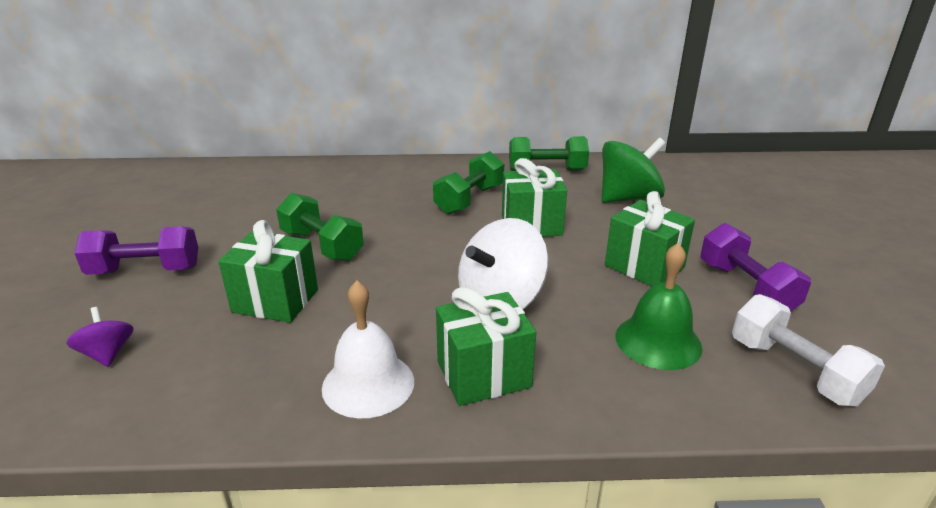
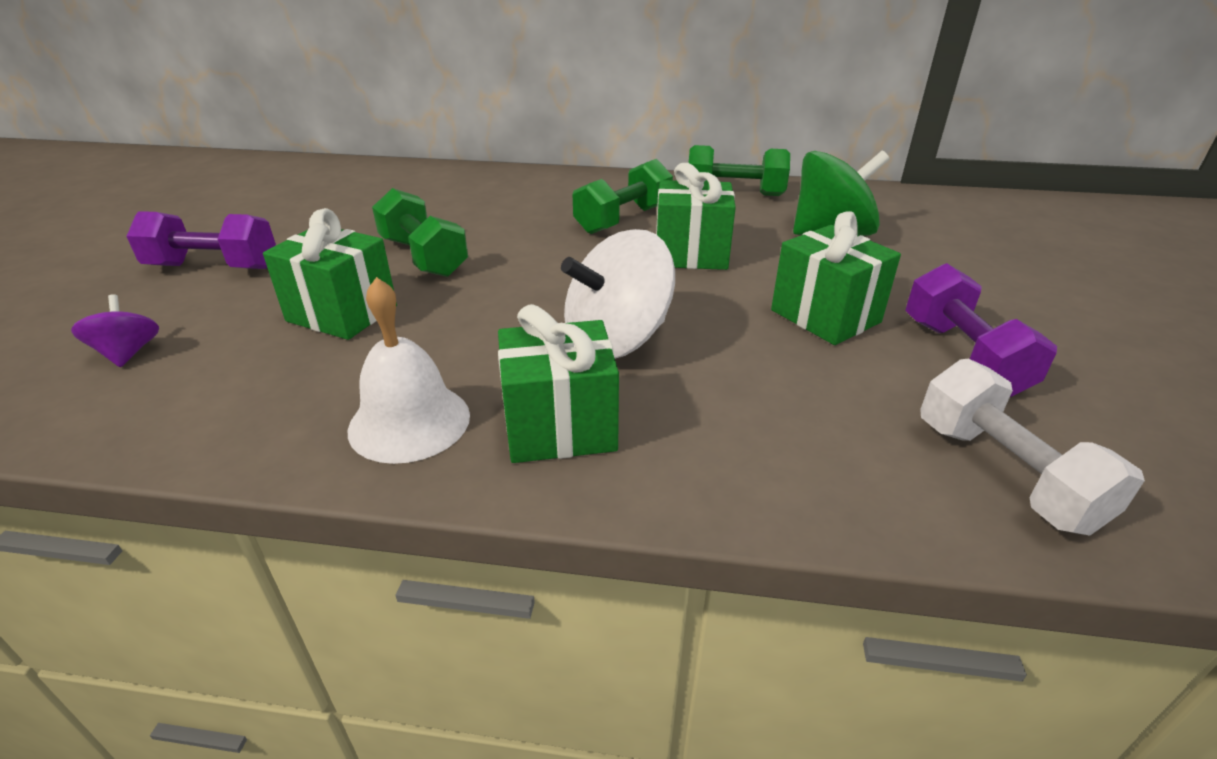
camera: 10 degrees right, 5 degrees up
(658, 341) = (813, 412): green bell -> none

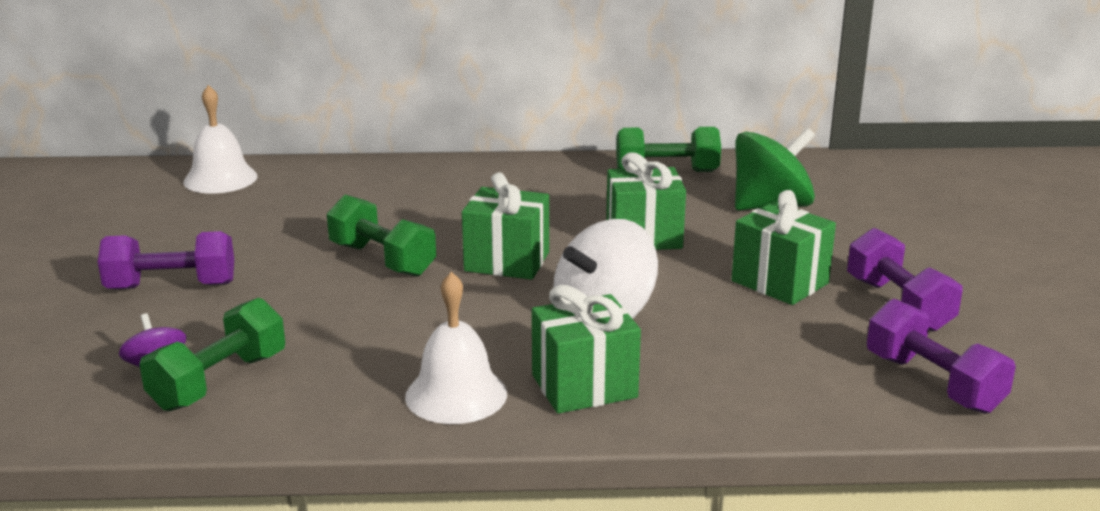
camera: 10 degrees left, 10 degrees down
(331, 173) = (220, 179): none -> white bell
(342, 313) = (336, 317): green gift -> green gift (507, 262)
(623, 219) = (565, 207): green dumbbell -> green dumbbell (219, 381)
(1004, 474) = (933, 383): white dumbbell -> purple dumbbell

